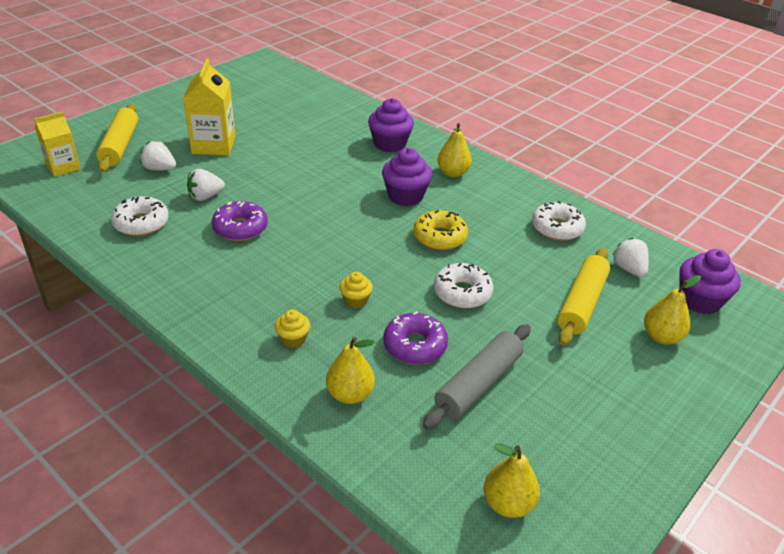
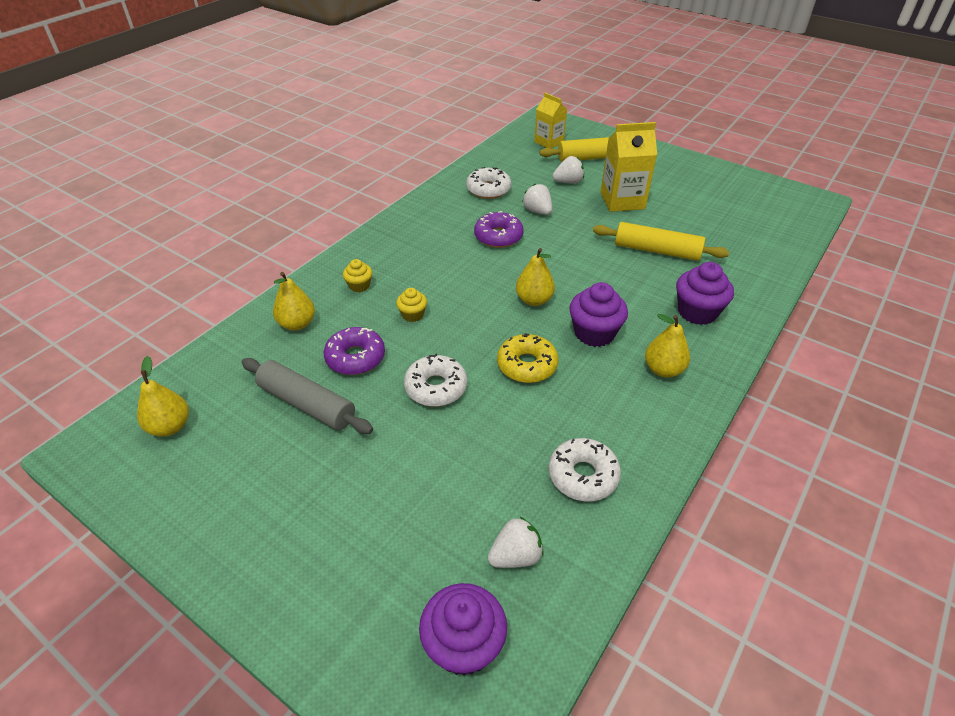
camera: 85 degrees right, 5 degrees up
(159, 169) = (568, 182): white strawberry -> white strawberry turned 60 degrees clockwise
(581, 303) = (435, 495): yellow rolling pin -> yellow rolling pin (657, 250)
(661, 337) = (383, 580): yellow pear -> yellow pear (534, 300)

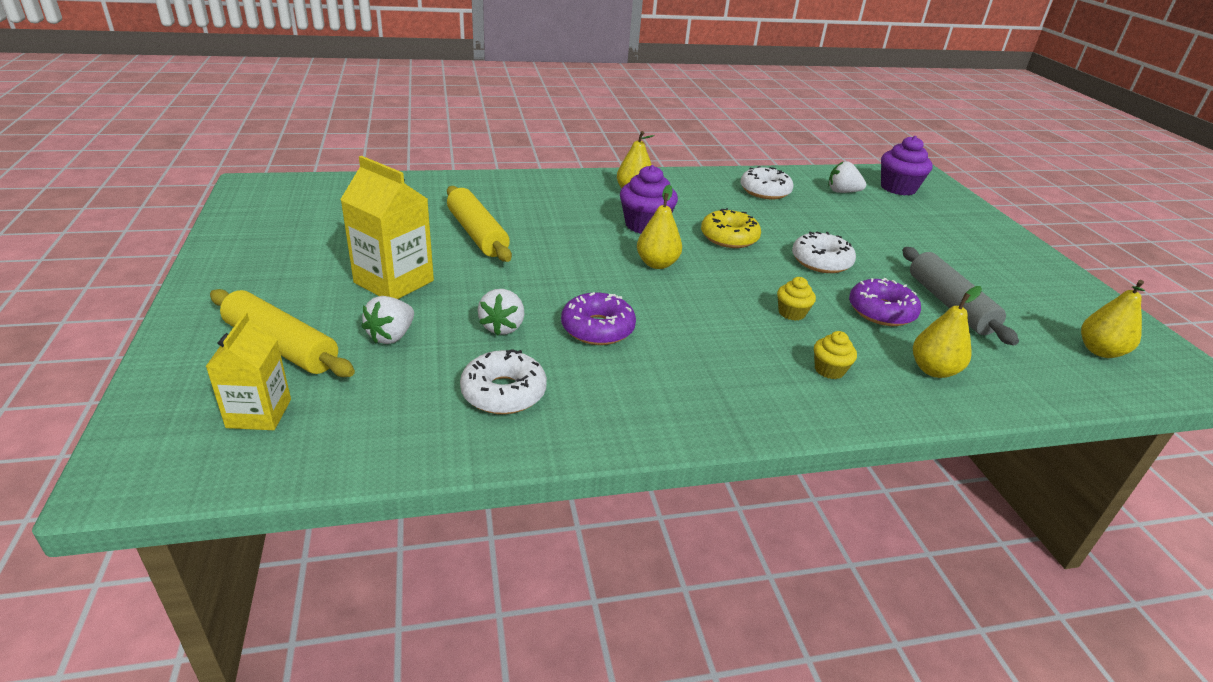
camera: 140 degrees left, 10 degrees down
(568, 182) = (391, 336): white strawberry -> white strawberry turned 90 degrees counterclockwise
(697, 312) = (545, 196): purple cupcake -> none

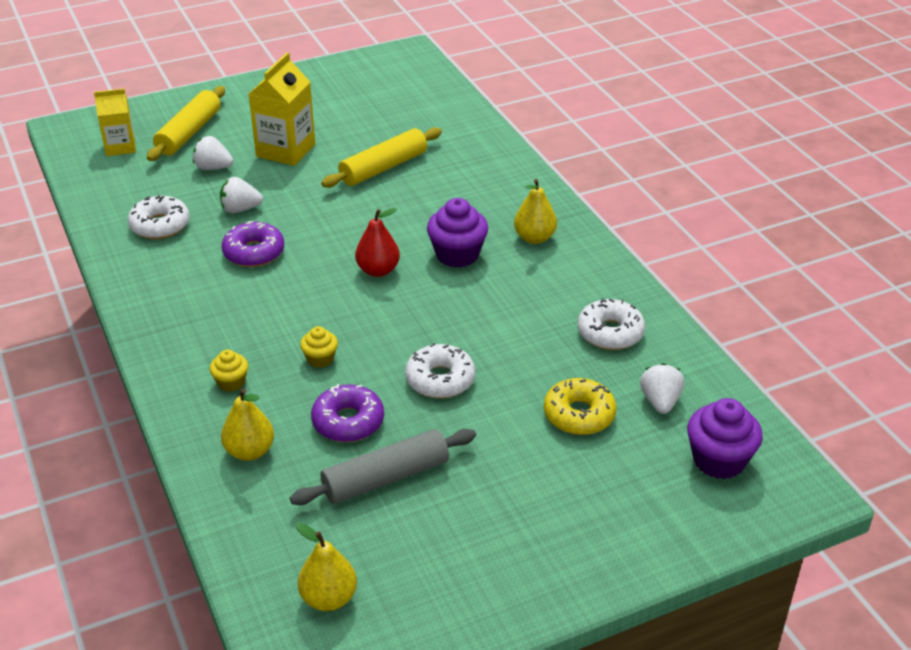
camera: 80 degrees right, 5 degrees up
(657, 264) = (378, 270): yellow pear -> red pear
(729, 237) = (461, 311): yellow donut -> yellow donut (579, 415)

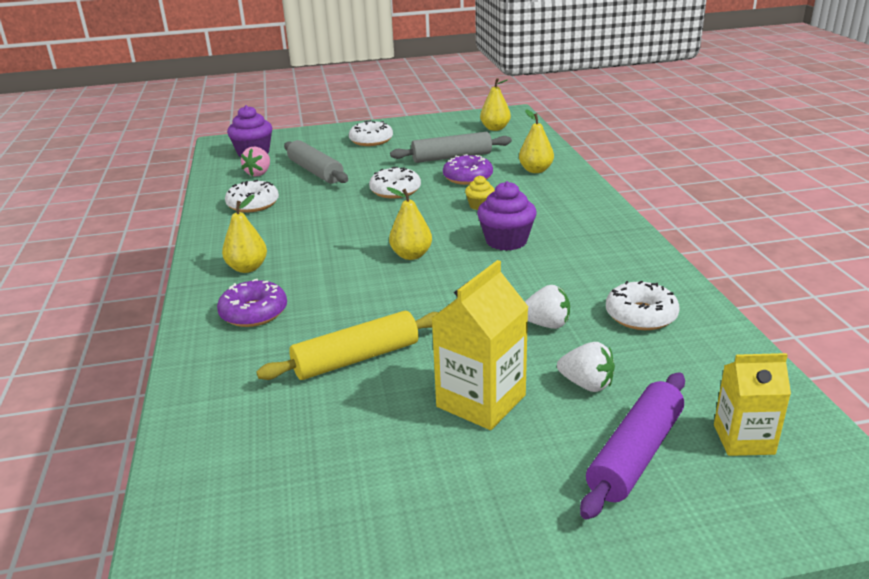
camera: 165 degrees left, 10 degrees down
(189, 133) = (635, 454): yellow rolling pin -> purple rolling pin
(231, 382) = (550, 199): yellow cupcake -> none
(254, 252) = (530, 280): purple donut -> purple donut (254, 313)
(378, 270) = (411, 255): red pear -> yellow pear
(457, 254) = (330, 261): purple cupcake -> purple cupcake (506, 241)
(544, 524) = (371, 140): none -> white donut
(579, 415) = (315, 171): yellow donut -> grey rolling pin
(660, 402) = (259, 173): white strawberry -> pink strawberry

